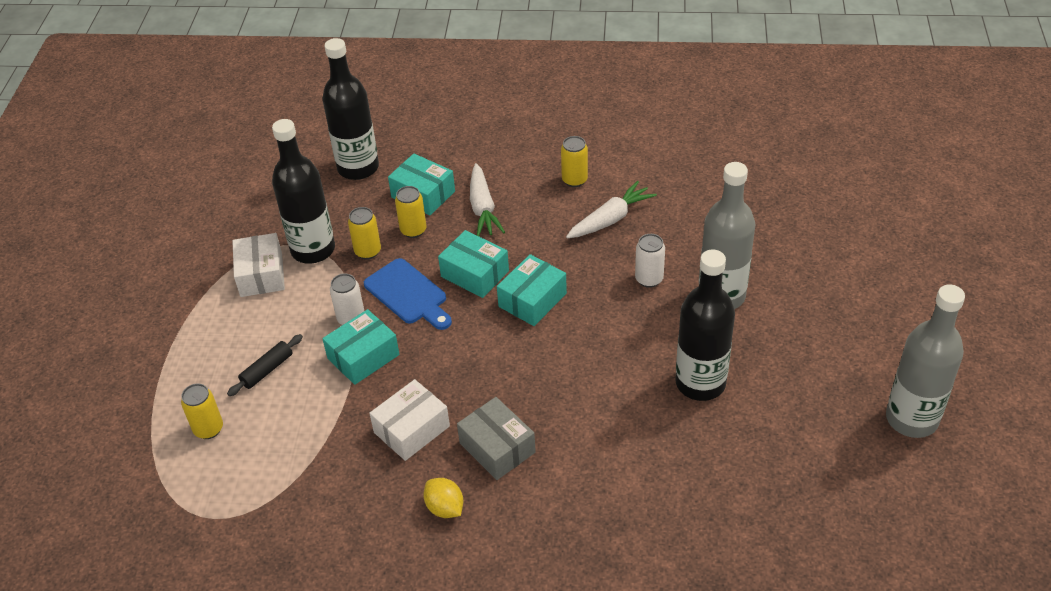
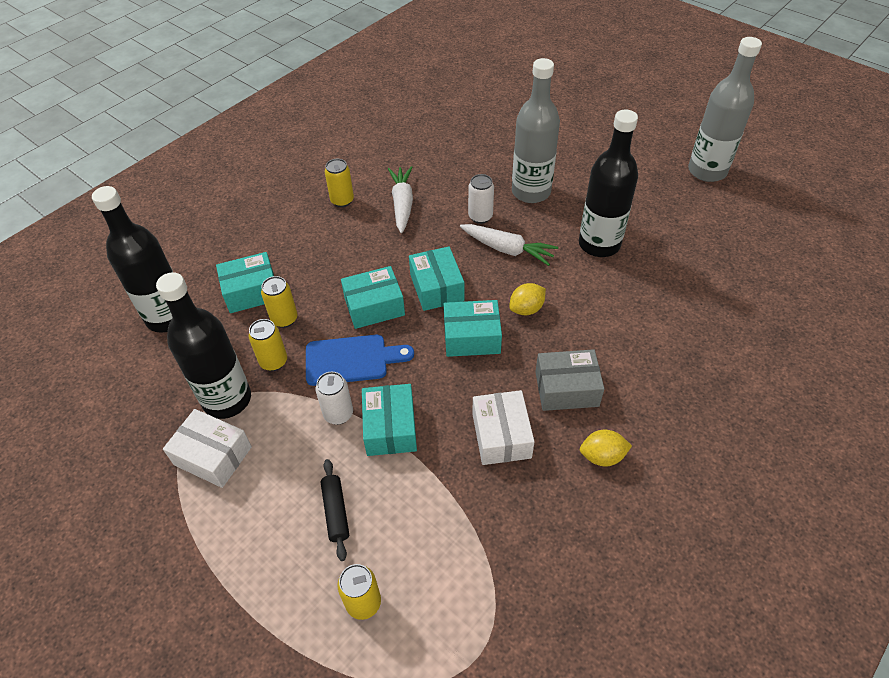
camera: 55 degrees left, 5 degrees up
(483, 208) = (310, 264): white carrot -> white carrot (507, 249)
(498, 354) = (472, 337): none -> turquoise box
(564, 373) = (526, 309): none -> yellow lemon

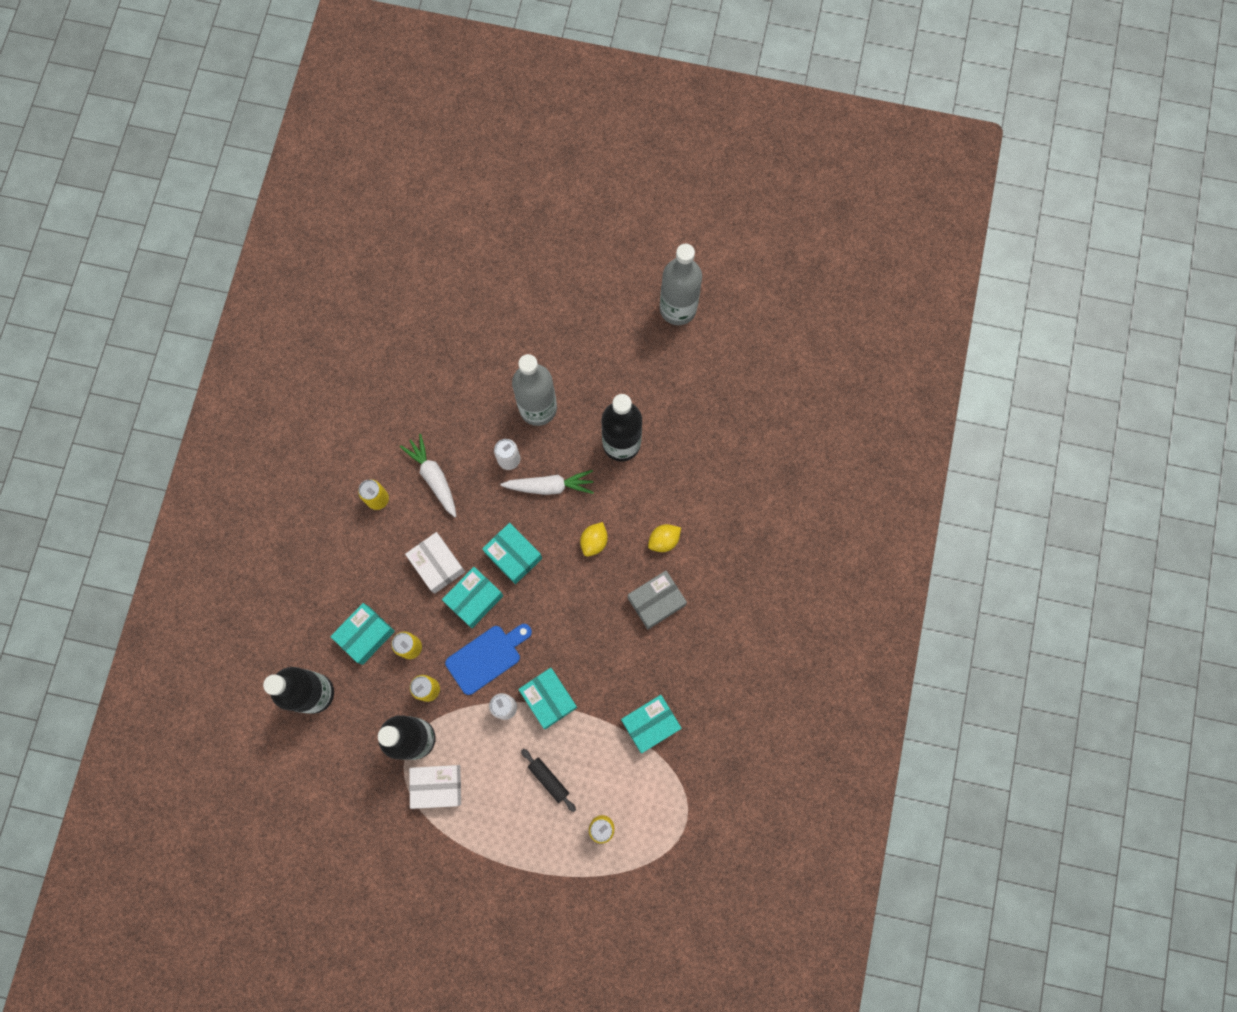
camera: 30 degrees left, 25 degrees up
(472, 337) = (566, 590): turquoise box -> turquoise box (650, 724)
(501, 435) = (628, 664): white box -> white box (437, 565)
(602, 456) = (703, 645): yellow lemon -> yellow lemon (664, 540)

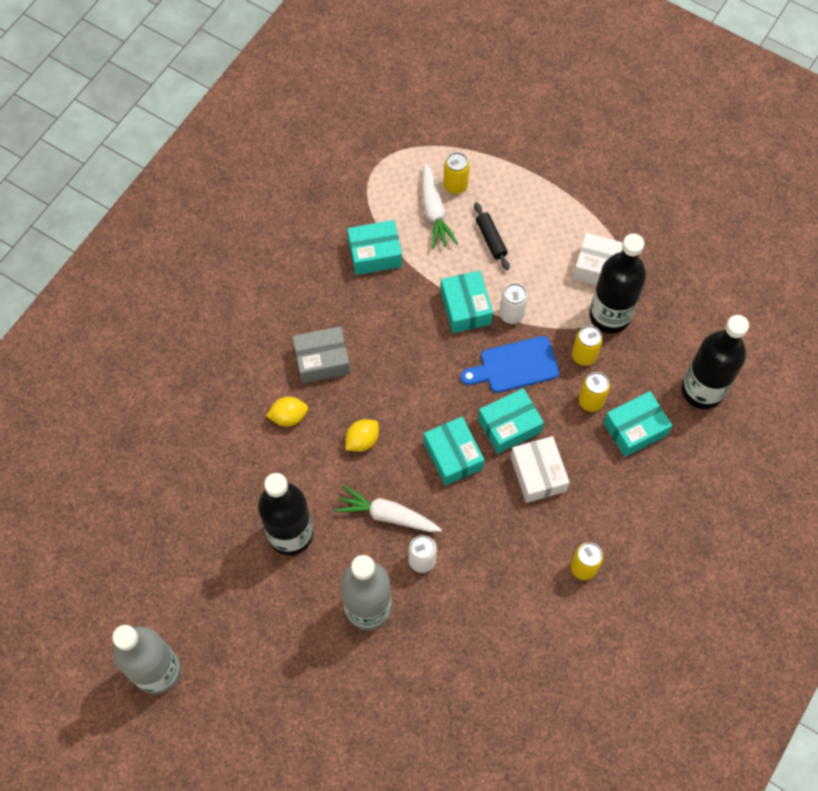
camera: 160 degrees left, 10 degrees down
(433, 477) = (513, 570): white carrot -> white carrot (434, 212)

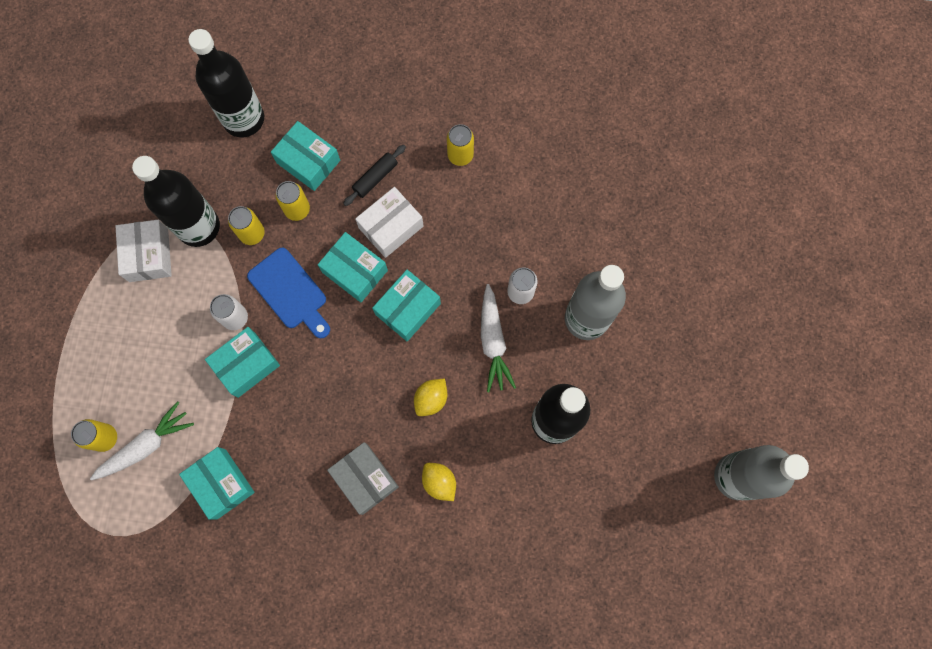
camera: 115 degrees left, 10 degrees up
(362, 440) = (431, 399): yellow lemon -> yellow lemon turned 75 degrees counterclockwise
(491, 239) = (157, 373): black rolling pin -> black rolling pin (375, 178)

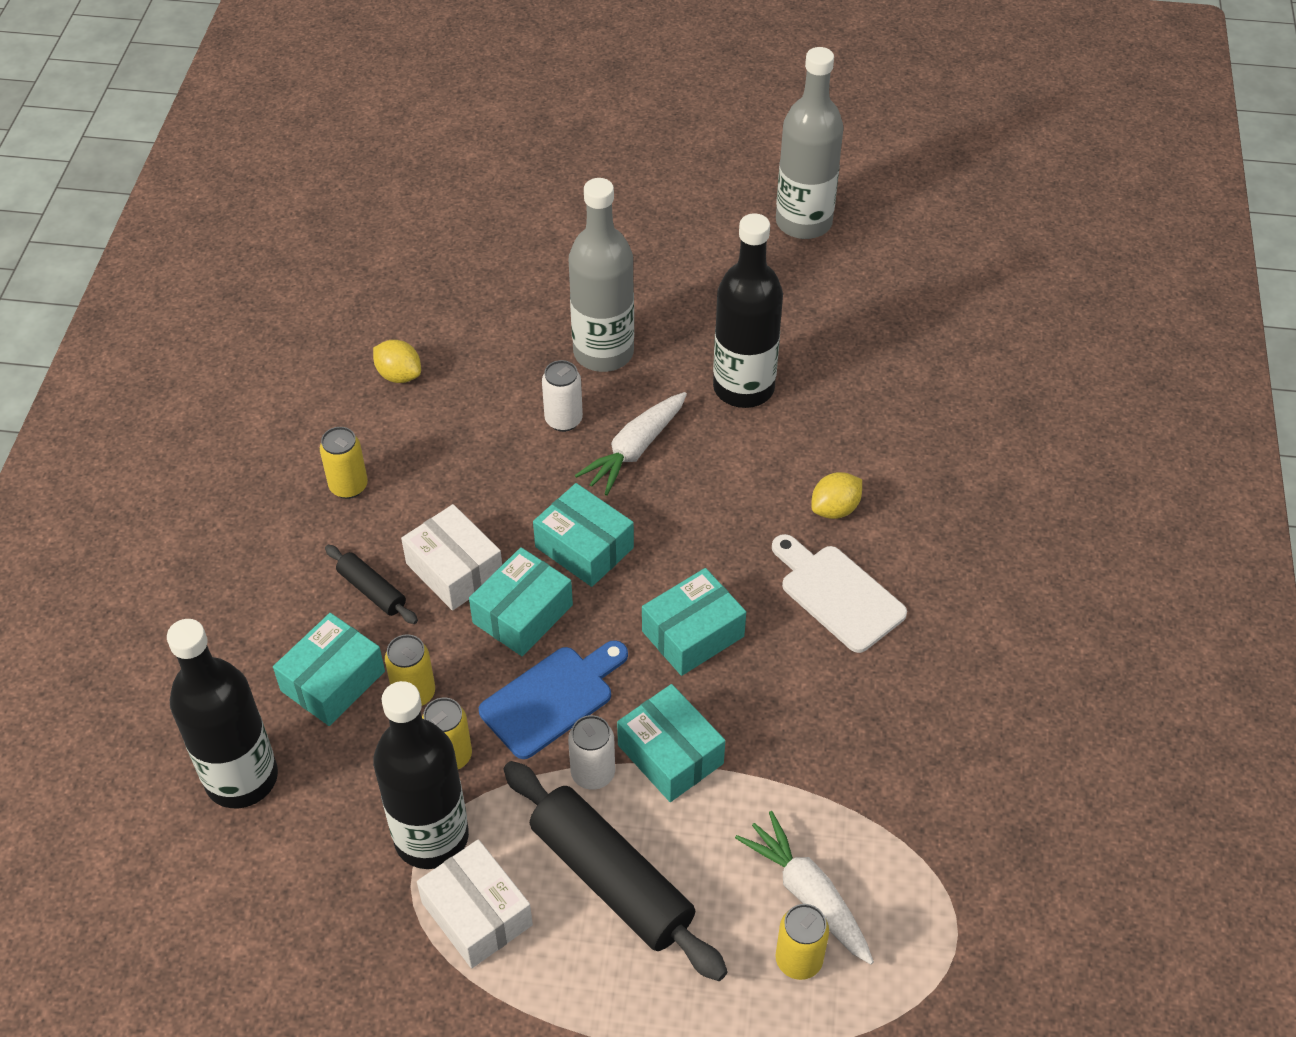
camera: 90 degrees left, 25 degrees down
(148, 255) = (477, 914): white box -> white box turned 60 degrees clockwise
(164, 329) = (611, 879): none -> black rolling pin
(221, 484) = (860, 780): turquoise box -> turquoise box (693, 634)
(365, 479) = (837, 594): grey box -> white cutting board
(431, 399) = (718, 519): yellow lemon -> yellow lemon (399, 375)
(493, 342) = (634, 450): white carrot -> white carrot turned 135 degrees clockwise

